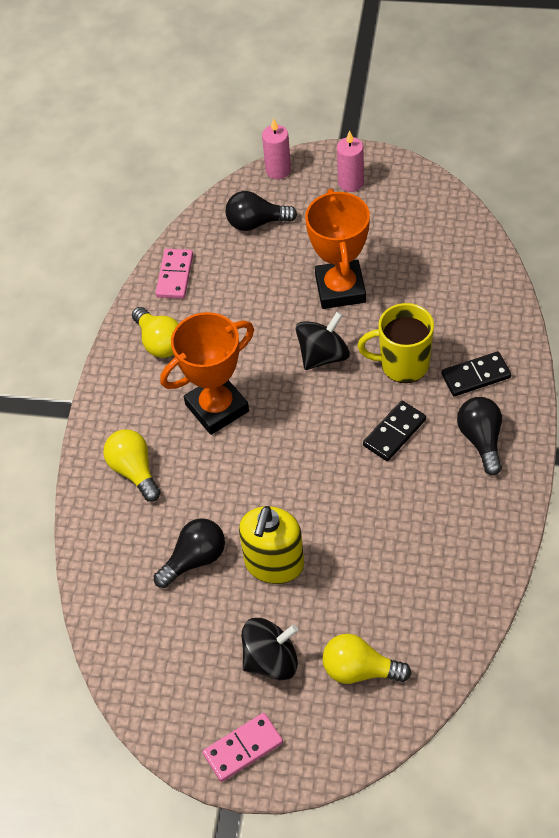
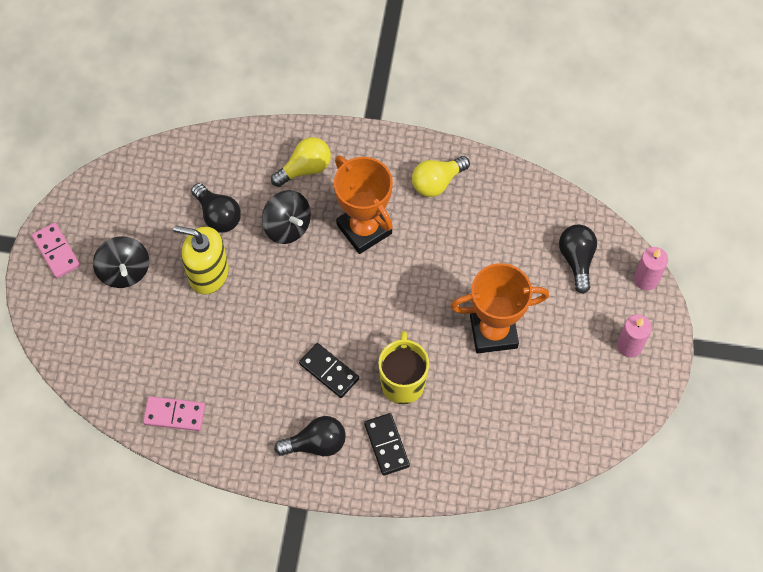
camera: 85 degrees right, 10 degrees up
(175, 275) = (513, 192): pink domino -> pink domino (174, 415)
(323, 355) = (416, 315): black spinning top -> black spinning top (287, 226)
(359, 670) = (108, 334): yellow light bulb -> none

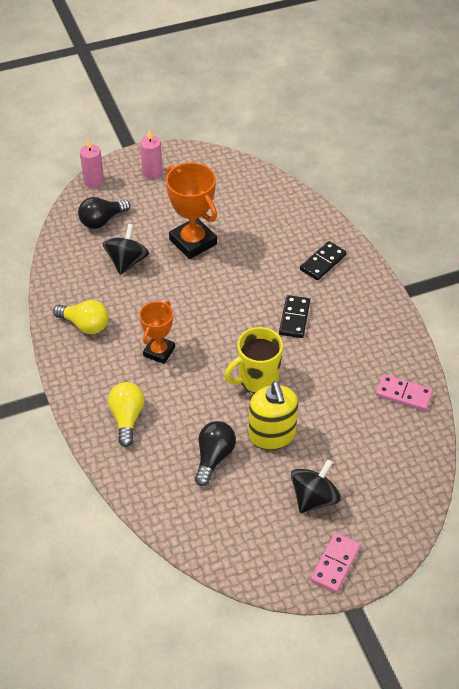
camera: 120 degrees left, 15 degrees down
(174, 415) = (403, 394): pink domino -> pink domino turned 45 degrees counterclockwise
(287, 226) = (191, 403): black spinning top -> black spinning top (127, 261)
(305, 168) = (127, 418): yellow light bulb -> yellow light bulb turned 60 degrees clockwise
(316, 443) = (354, 300): black light bulb -> none
(364, 229) = (159, 351): orange trophy -> orange trophy, size x0.63
(403, 382) = (270, 274): yellow mug -> yellow mug (257, 379)

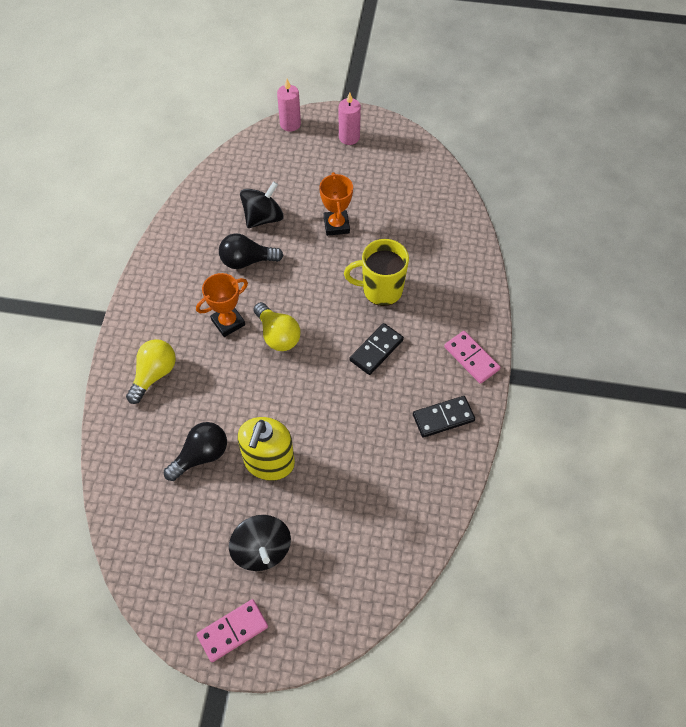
camera: 30 degrees right, 10 degrees up
(85, 325) = (183, 264): yellow light bulb -> yellow light bulb (278, 335)
(102, 221) = (270, 166): black light bulb -> black light bulb (247, 261)
(193, 242) = (336, 225): orange trophy -> orange trophy, size x0.63
(257, 379) = (296, 396): yellow mug -> yellow mug (381, 290)
(314, 498) = (262, 549): black spinning top -> black spinning top turned 90 degrees clockwise
(323, 262) = (446, 304): black domino -> black domino (443, 418)
(403, 394) = (427, 487): pink domino -> pink domino (471, 358)

